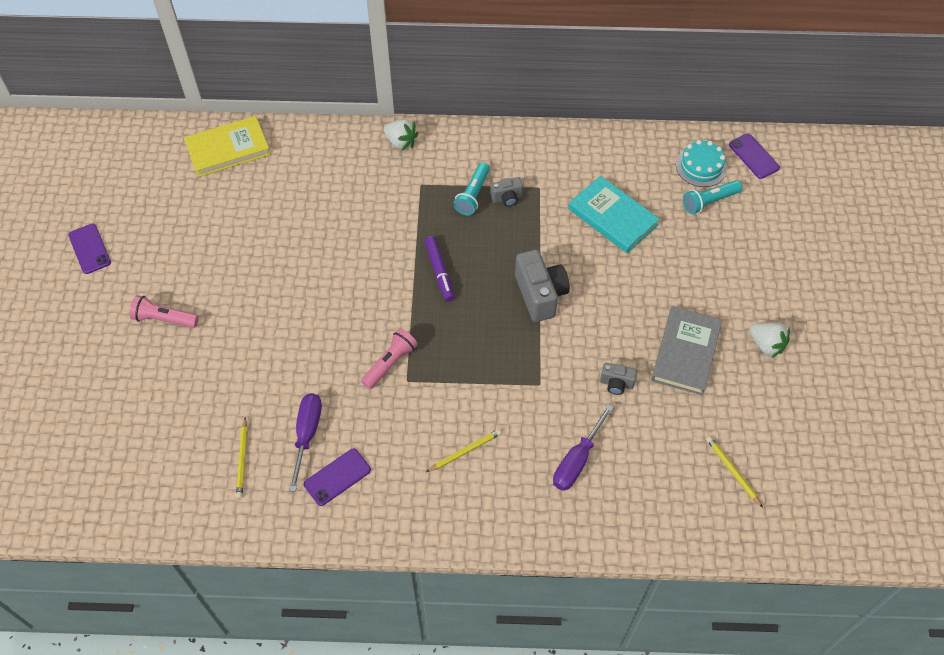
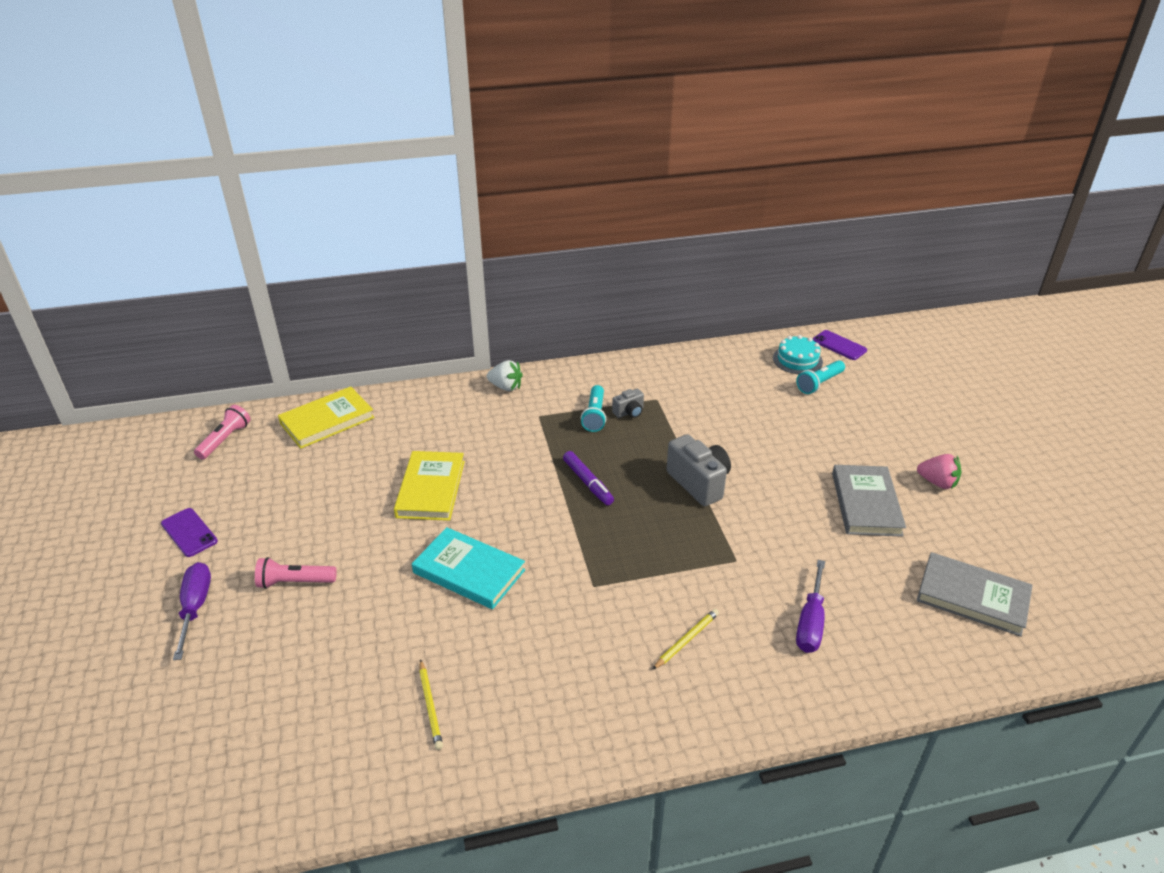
camera: 15 degrees left, 20 degrees down
(299, 247) = (431, 489): none -> yellow book
(307, 435) = (500, 663): purple screwdriver -> purple screwdriver (195, 607)
(337, 477) = (551, 699): purple phone -> none
(390, 363) = (569, 573): pink flashlight -> pink flashlight (225, 440)
(612, 217) = (737, 410): turquoise book -> turquoise book (469, 571)
(616, 384) = (813, 544): grey camera -> none
(732, 471) = (972, 597): yellow pencil -> grey book
(766, 345) = (937, 482): white strawberry -> pink strawberry

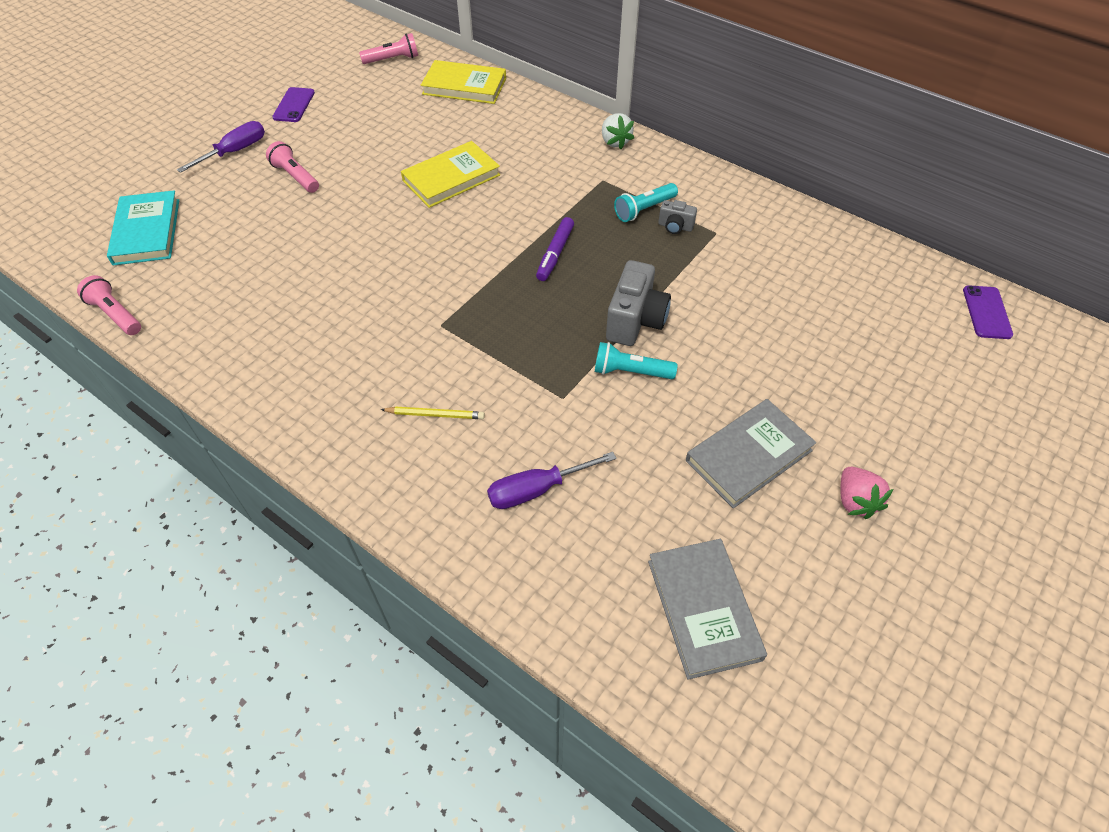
camera: 50 degrees right, 15 degrees up
(317, 817) = (116, 314): none -> pink flashlight
(430, 706) = (244, 309): yellow pencil -> none
(469, 571) = (387, 249): turquoise book -> turquoise book (147, 231)
(797, 360) = (913, 293): turquoise cake -> none
(819, 383) = (896, 329): turquoise flashlight -> turquoise flashlight (630, 371)

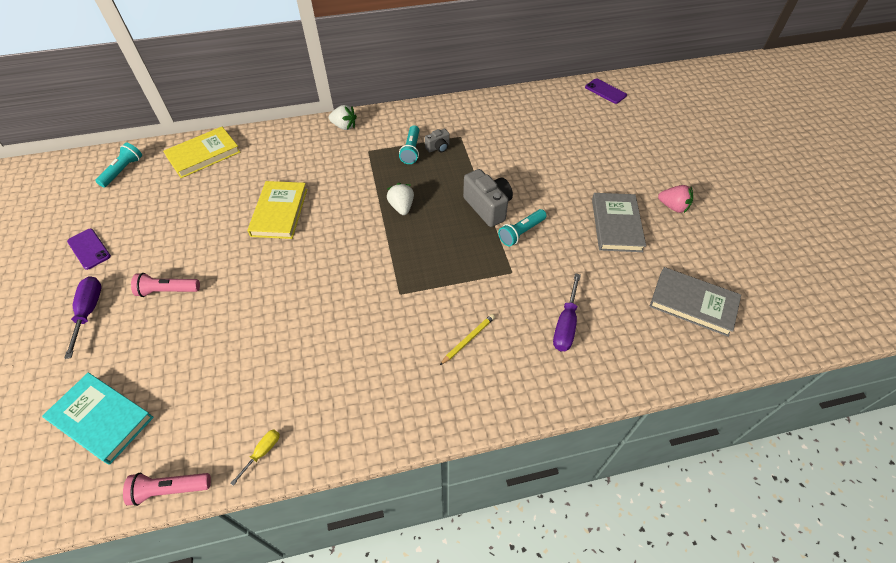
camera: 50 degrees left, 0 degrees up
(188, 346) = (262, 452): none -> yellow screwdriver
(393, 59) = (123, 171): pink flashlight -> turquoise flashlight
(555, 254) = (401, 207): purple marker -> white strawberry

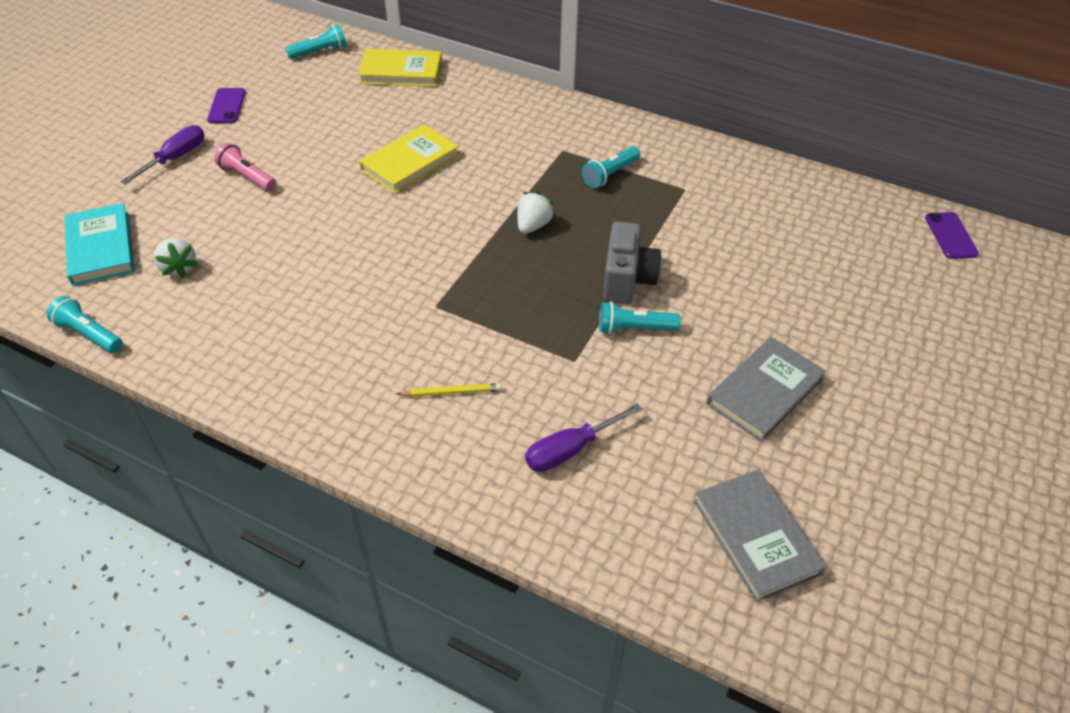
camera: 40 degrees right, 5 degrees down
(170, 489) = (89, 334): pink flashlight -> turquoise flashlight
(262, 452) = (177, 357): yellow screwdriver -> none
(344, 126) = (566, 112): white strawberry -> white strawberry (179, 268)
(438, 148) = (644, 187): grey camera -> none
(673, 207) = (872, 420): pink strawberry -> none

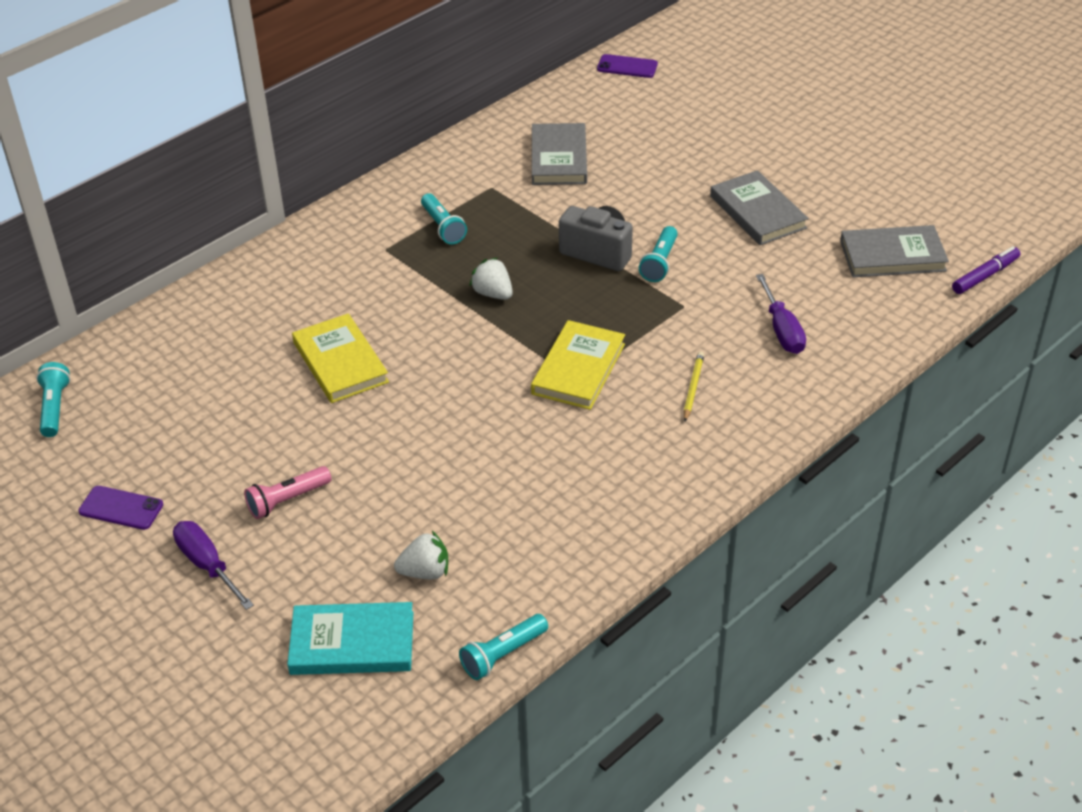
camera: 70 degrees left, 5 degrees down
(401, 72) = (154, 343): yellow book -> yellow book (578, 369)
(757, 222) = (559, 158): none -> grey book
(770, 651) = (985, 276): none -> purple marker

